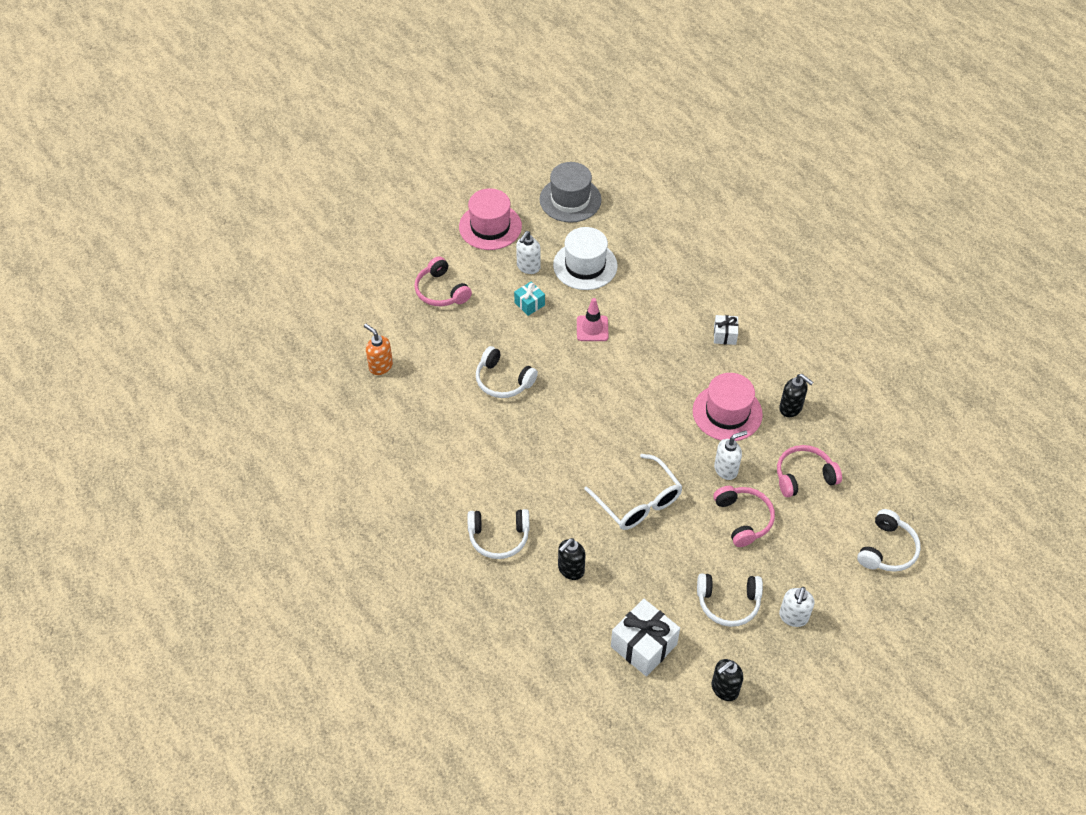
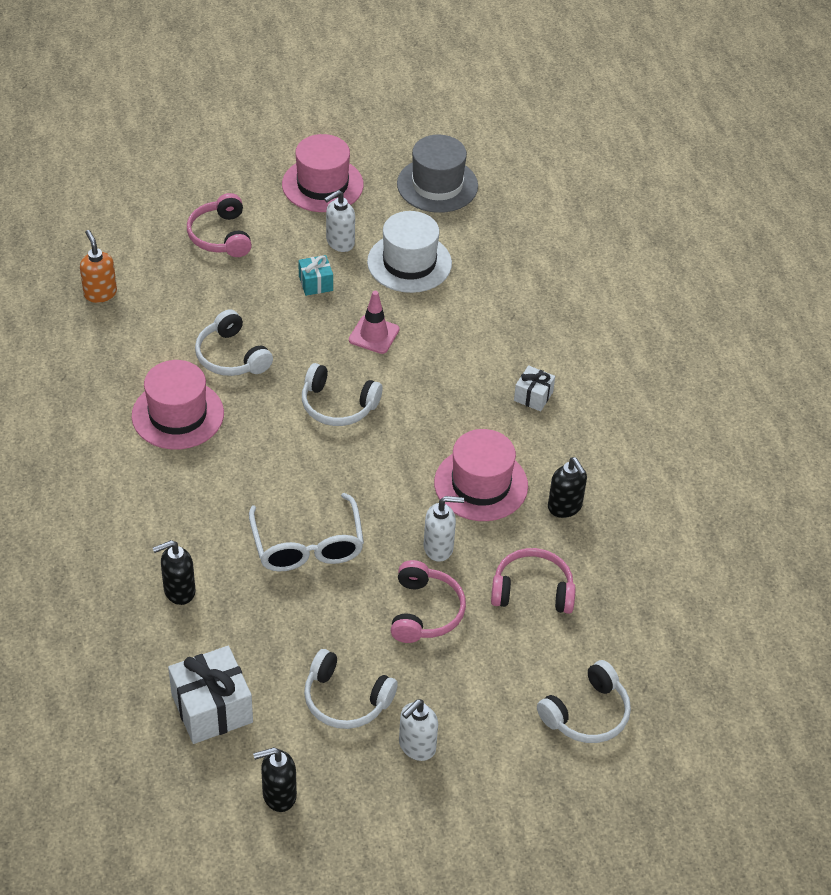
camera: 20 degrees right, 5 degrees down
(491, 438) = (178, 414): none -> pink hat
(499, 537) = (117, 525): white headphones -> white headphones (338, 405)

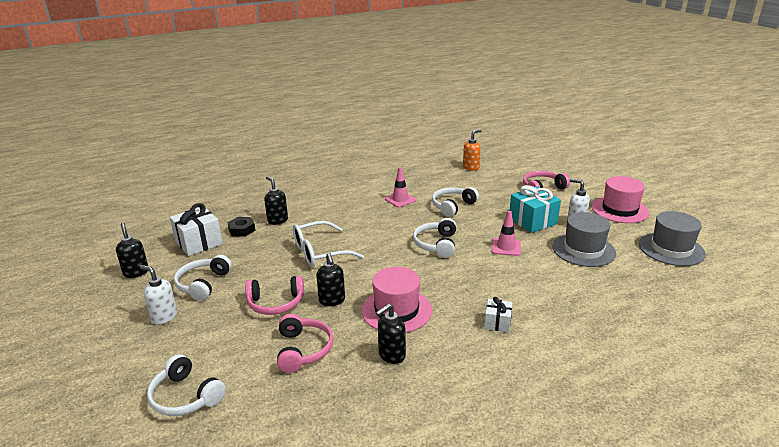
camera: 80 degrees right, 20 degrees down
(178, 414) = (400, 200): pink hat -> pink traffic cone
(191, 644) = (242, 230): none -> black nut
(315, 283) = (532, 221): turquoise gift -> turquoise gift, size x1.83
(409, 263) = (583, 250): white hat -> grey hat
(439, 548) = (332, 301): white soap dispenser -> black soap dispenser

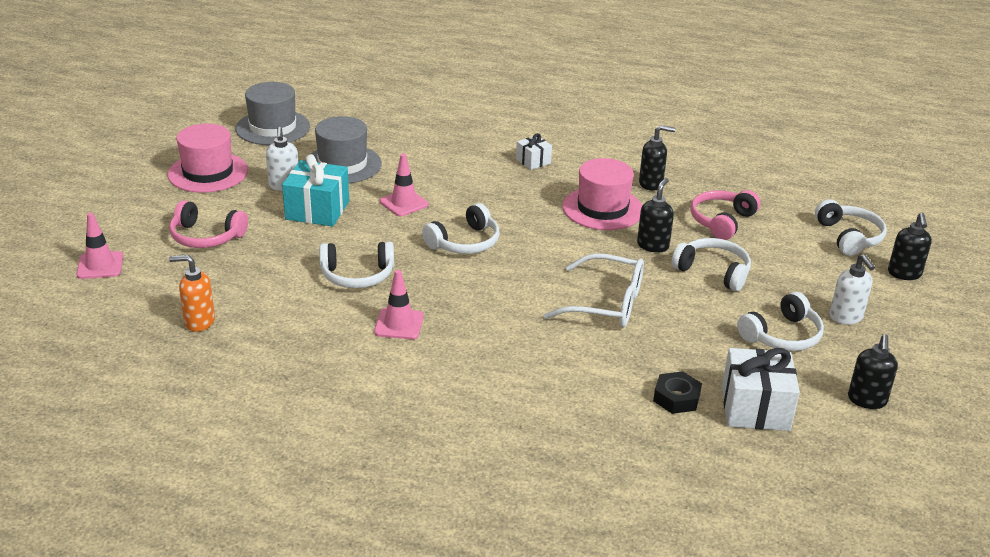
camera: 140 degrees left, 5 degrees up
(275, 303) = (713, 272): pink headphones -> white headphones
(277, 220) = (610, 386): black soap dispenser -> black soap dispenser (904, 274)
(546, 164) = (100, 265): none -> pink traffic cone

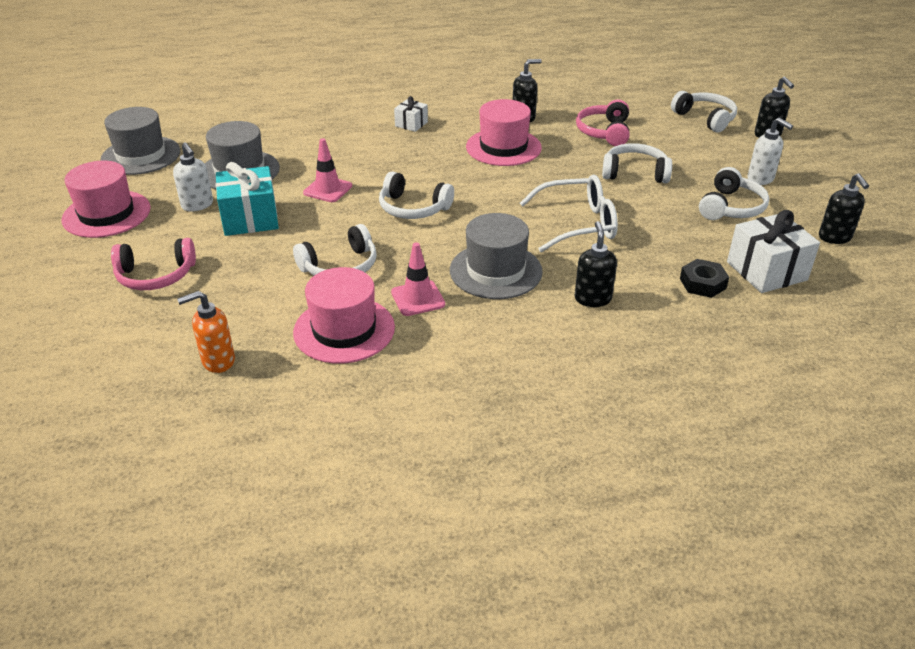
camera: 25 degrees left, 5 degrees up
(100, 265) = (59, 339): pink traffic cone -> none
(315, 330) = (344, 330): none -> pink hat
(465, 242) = (413, 208): white headphones -> white headphones turned 90 degrees clockwise
(488, 322) = (495, 271): none -> grey hat
(653, 245) = (570, 166): black soap dispenser -> black soap dispenser (592, 298)

